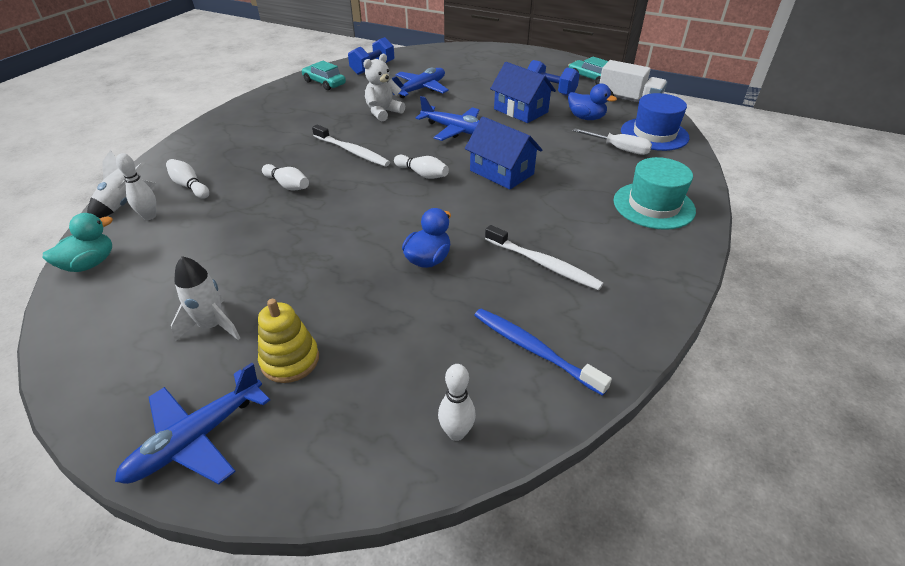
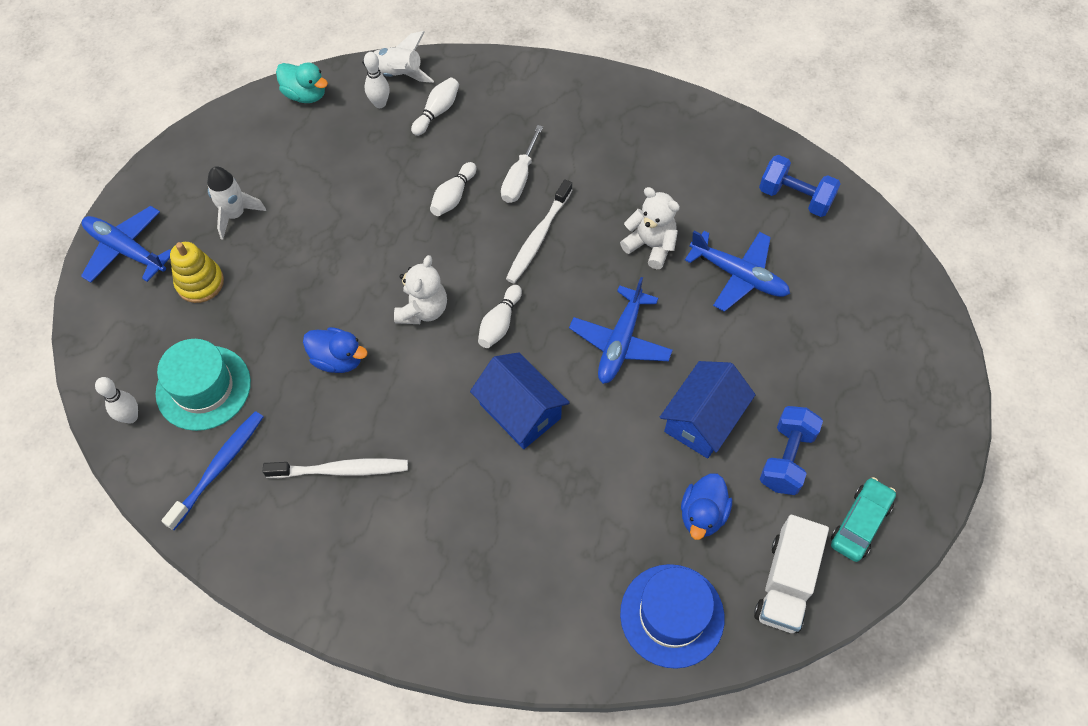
camera: 80 degrees right, 20 degrees up
(324, 83) = (723, 152): turquoise car -> none
(394, 209) = (423, 310): none -> white teddy bear
(501, 172) = (520, 411): blue house -> blue house turned 75 degrees counterclockwise
(543, 264) = (341, 470): white toothbrush -> white toothbrush turned 120 degrees counterclockwise
(619, 149) = (613, 560): white screwdriver -> white screwdriver (520, 177)
(653, 205) = (471, 596): turquoise hat -> turquoise hat (203, 388)

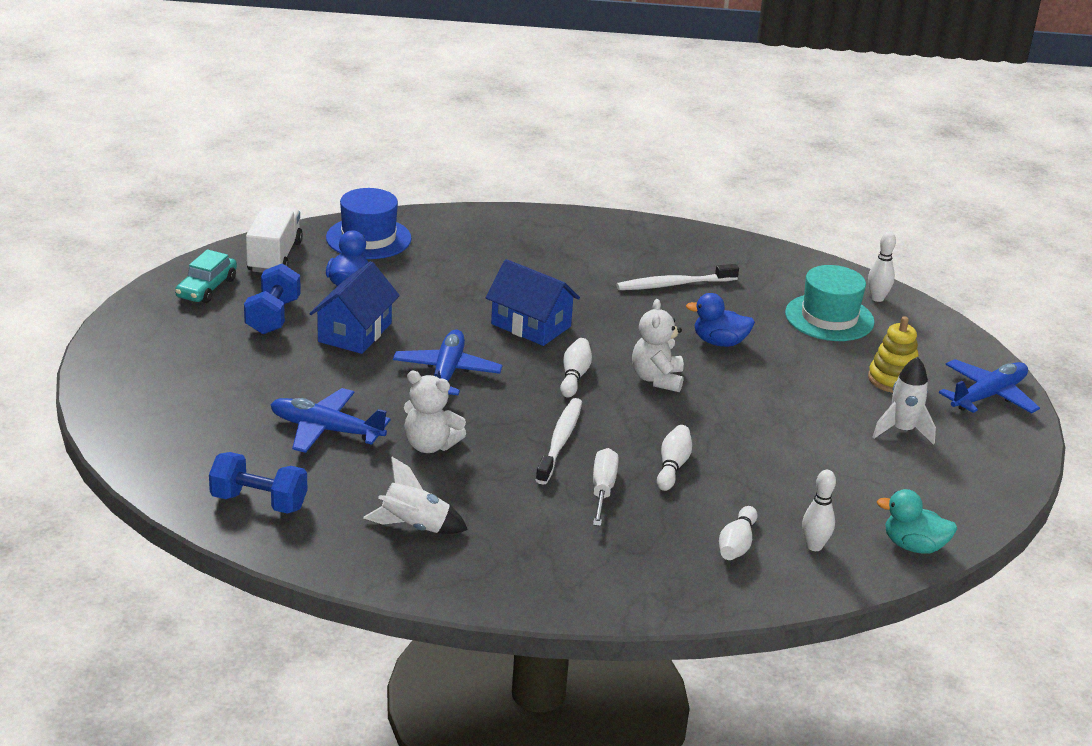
camera: 165 degrees right, 30 degrees down
(126, 250) = (988, 396): blue plane -> blue plane turned 60 degrees counterclockwise
(219, 468) = (778, 279): blue toothbrush -> none
(398, 74) = (811, 580): white rocket -> white rocket (414, 527)

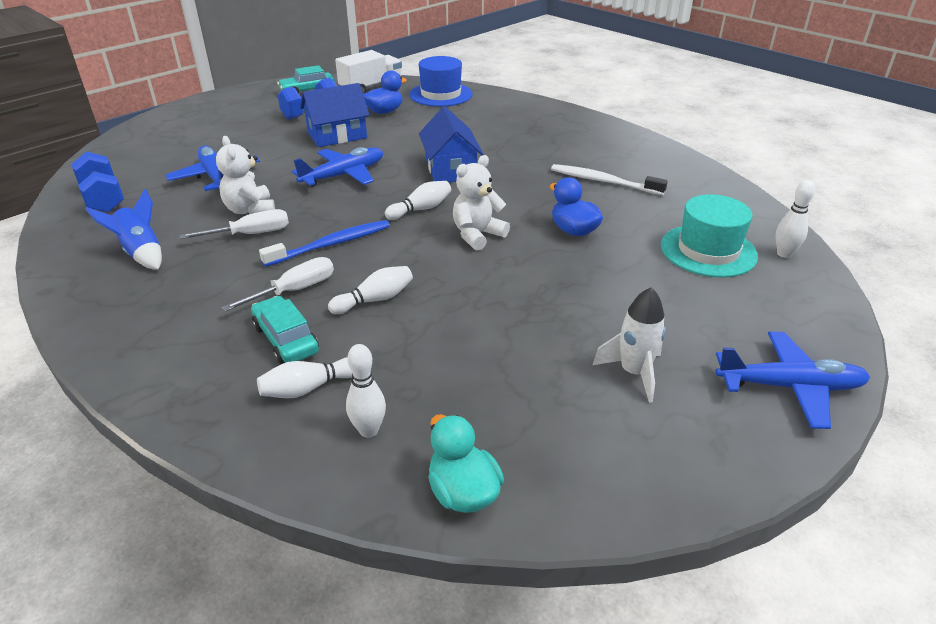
camera: 45 degrees right, 5 degrees up
(414, 527) = (141, 253): white rocket -> blue rocket
(475, 465) = (250, 234): none -> white screwdriver
(560, 441) = (331, 244): white toothbrush -> blue toothbrush
(664, 525) = (286, 339): none -> turquoise car
(892, 379) = (695, 324): yellow stacking toy -> none

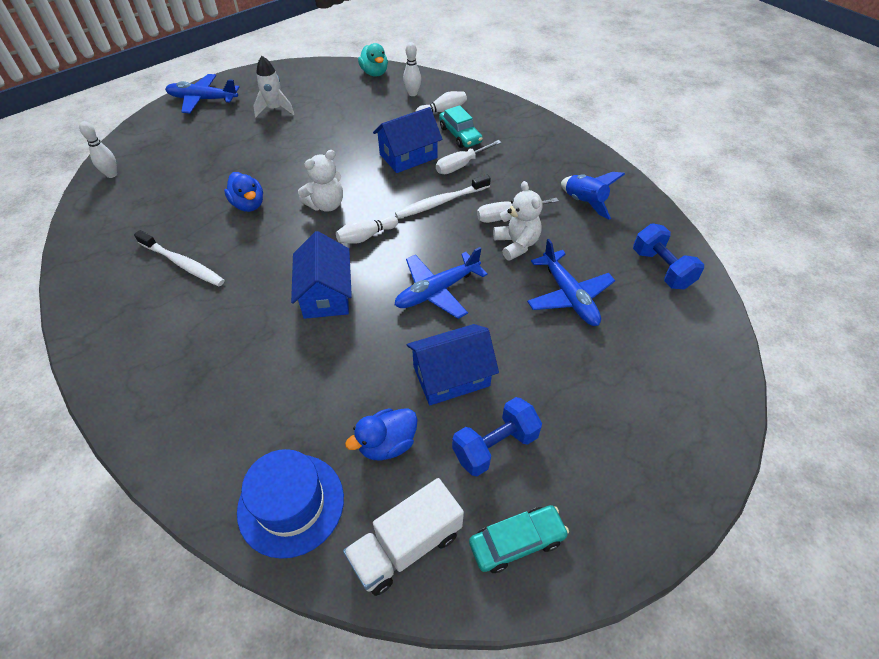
camera: 175 degrees left, 15 degrees up
(331, 244) = (441, 202): blue toothbrush -> white toothbrush
(375, 300) = (408, 156): white bowling pin -> blue house
(708, 251) = (163, 180): turquoise hat -> none

